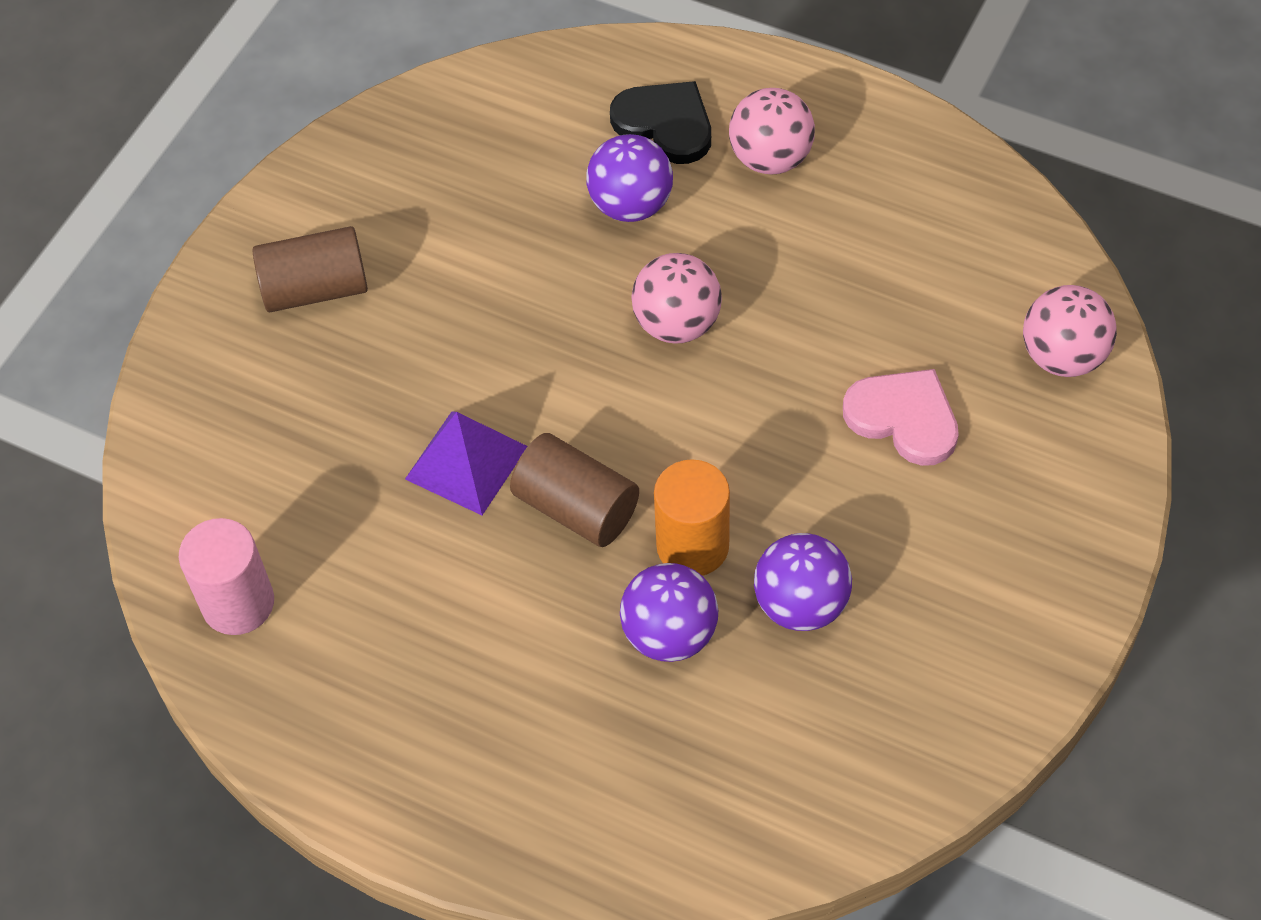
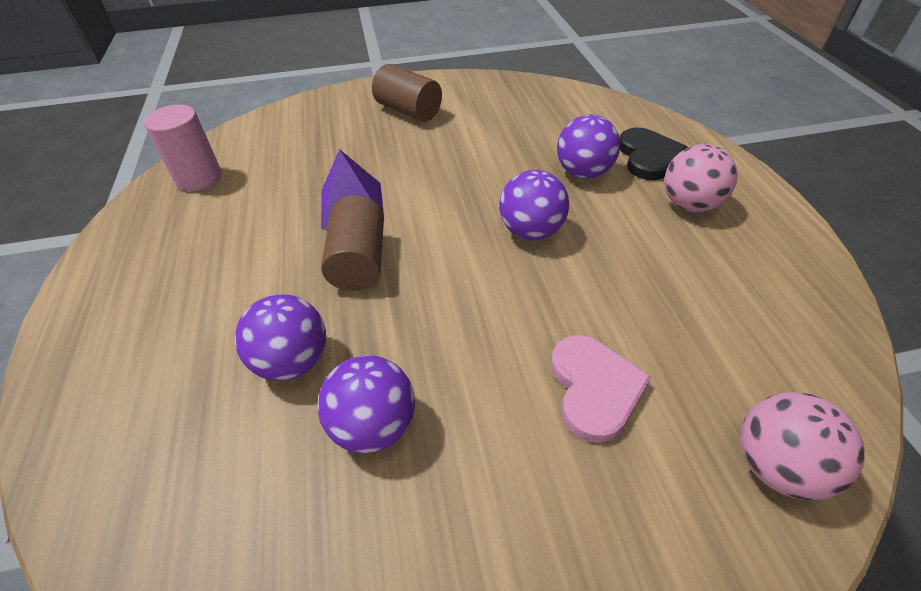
camera: 50 degrees right, 10 degrees down
(677, 323) = (531, 231): pink ball -> purple ball
(692, 546) = (375, 331): orange cylinder -> none

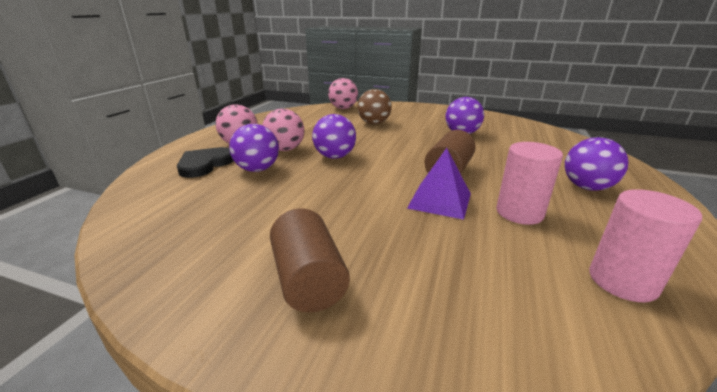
camera: 150 degrees left, 20 degrees down
(266, 218) = (519, 213): none -> pink cylinder
(293, 361) = (495, 151): purple ball -> purple ball (586, 187)
(594, 388) = (374, 123): pink heart -> brown ball
(614, 219) = (285, 149): none -> pink ball

